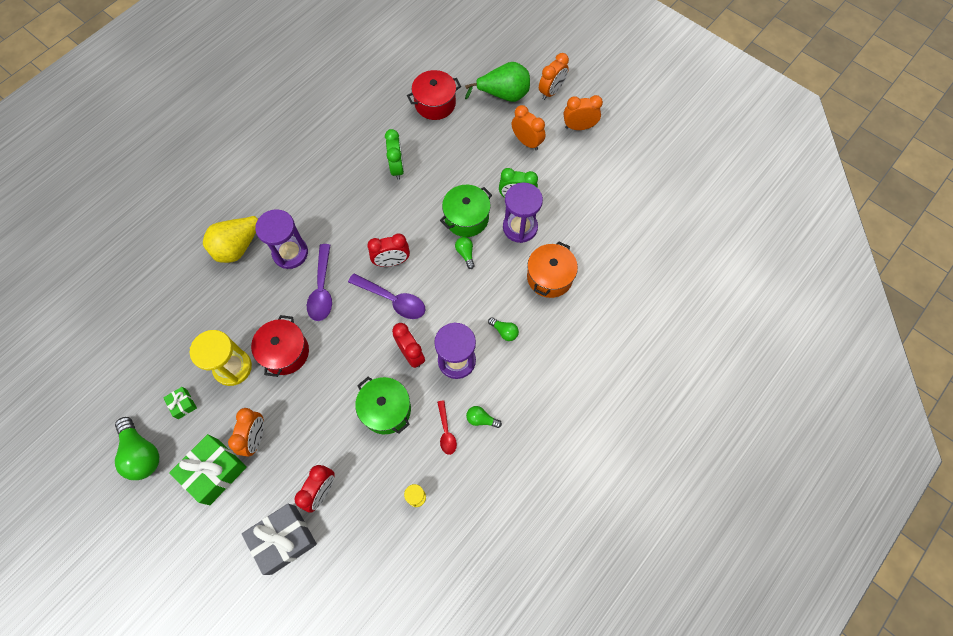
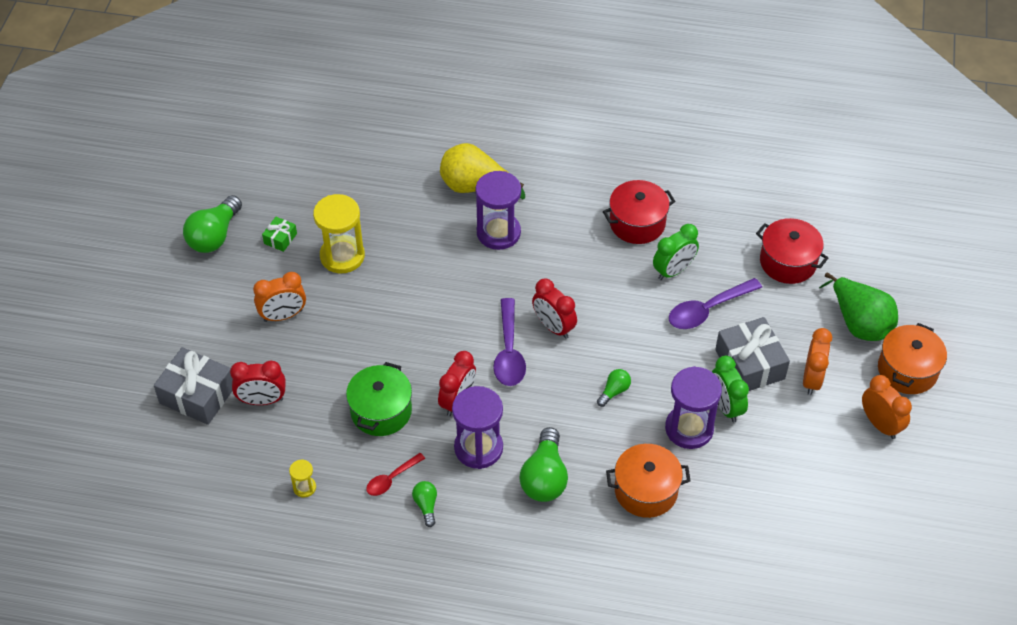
camera: 60 degrees right, 15 degrees down
(214, 471) = (230, 301): green gift -> none
(285, 352) = (386, 290): red pot -> red pot (637, 223)
(322, 289) = (476, 283): purple spoon -> purple spoon (707, 310)
(466, 218) = (660, 369): green pot -> none
(495, 168) = (749, 364): none -> grey gift
(504, 331) = (544, 477): green light bulb -> green light bulb, size x1.94
(551, 91) = (907, 370): orange clock -> orange pot

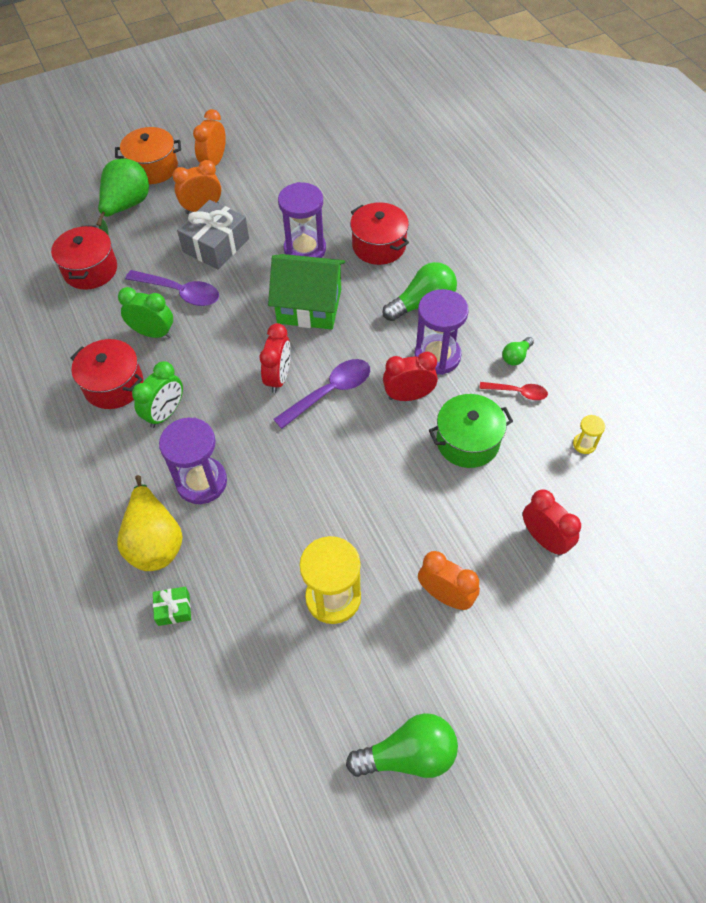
camera: 125 degrees left, 5 degrees up
(197, 395) = (591, 599): grey gift -> none
(280, 238) = (358, 678): green gift -> green gift (173, 609)
(614, 391) = (309, 306): green light bulb -> green house
(646, 490) = (379, 246): orange pot -> red pot
(725, 406) = (267, 240): green clock -> green clock (165, 413)

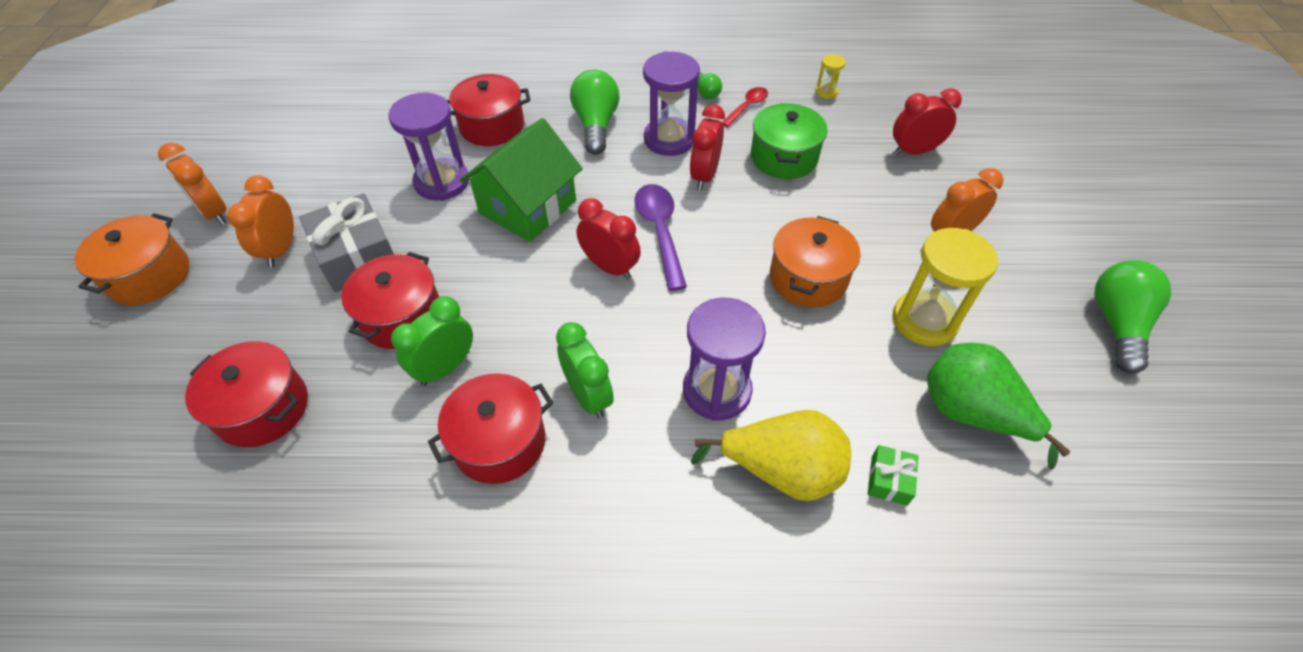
camera: 65 degrees left, 5 degrees down
(126, 207) = (188, 328): green pear -> green pear (971, 414)
(180, 292) = (402, 317): purple spoon -> red pot
(335, 503) = (808, 278): none -> orange pot

